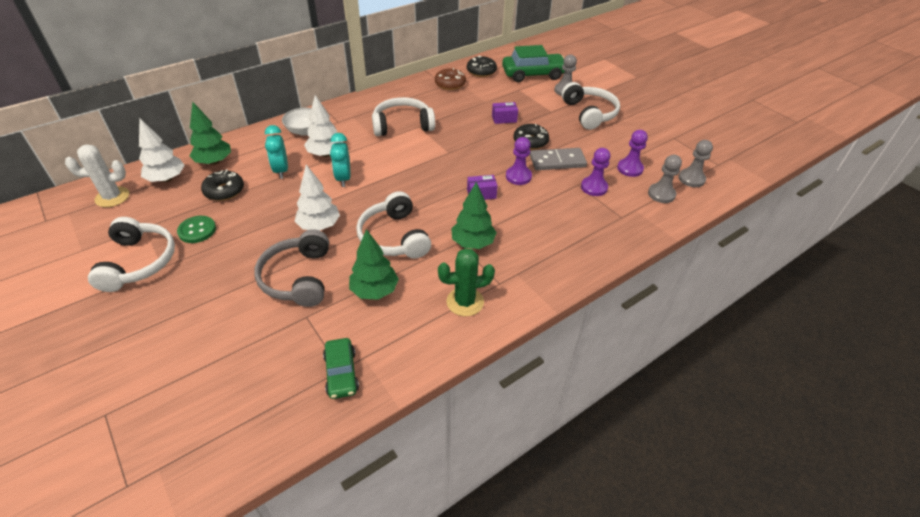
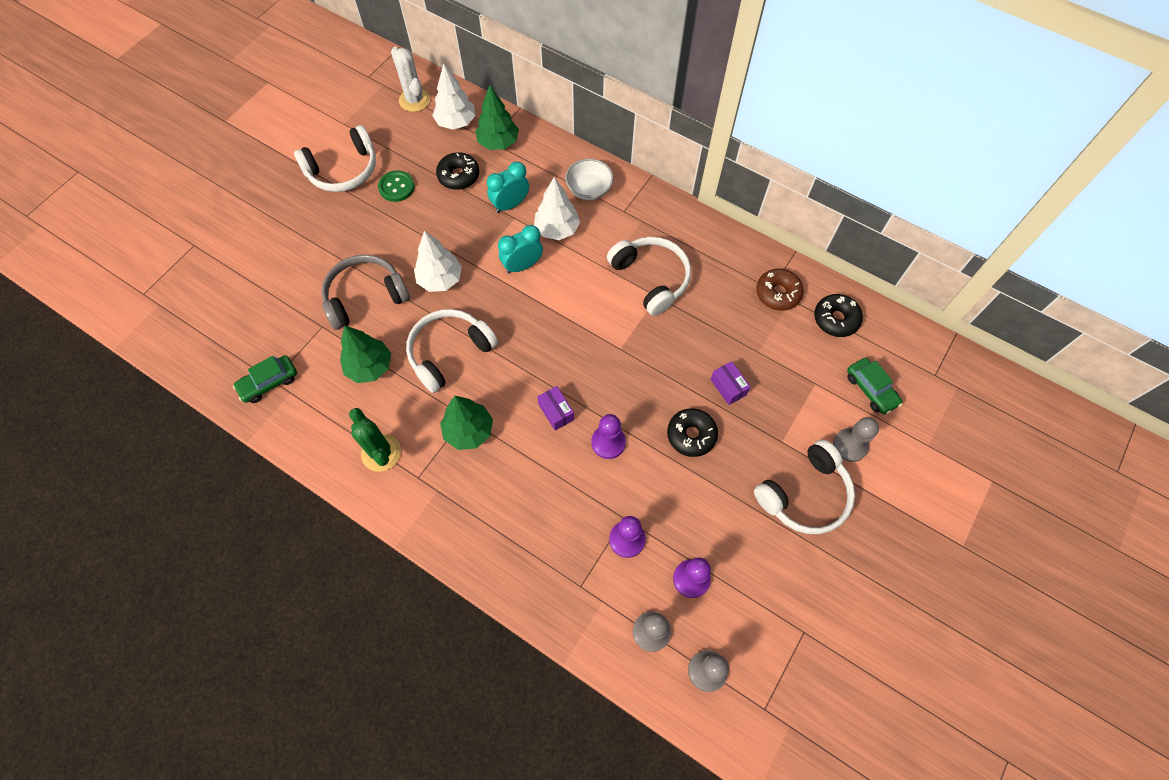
camera: 70 degrees right, 20 degrees up
(533, 74) = (871, 389): green car -> green car, size x0.59
(557, 161) = (662, 480): grey domino -> none

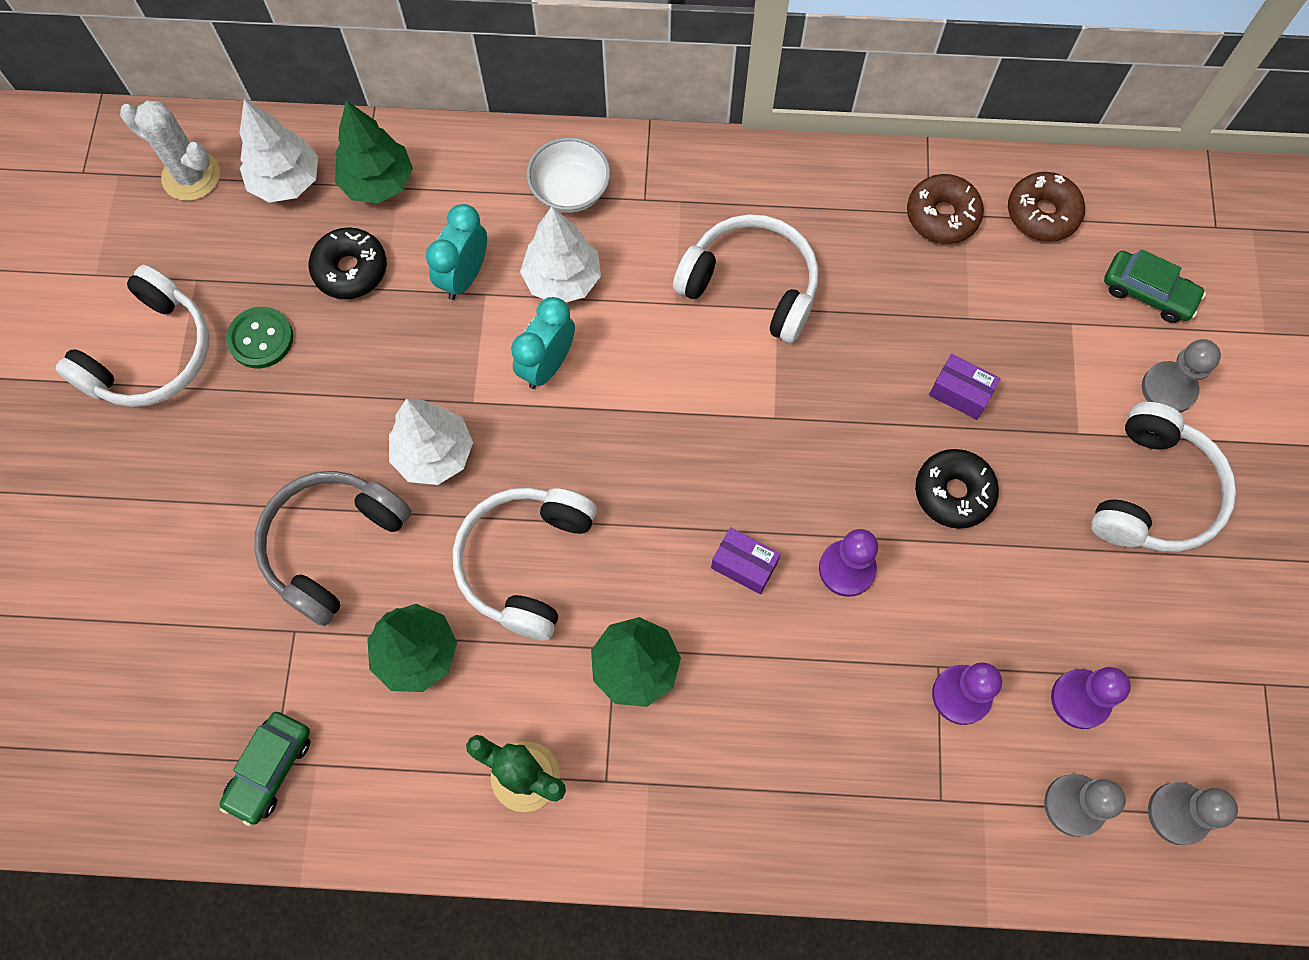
camera: 30 degrees left, 5 degrees up
(835, 319) = (1042, 213): black donut -> brown donut

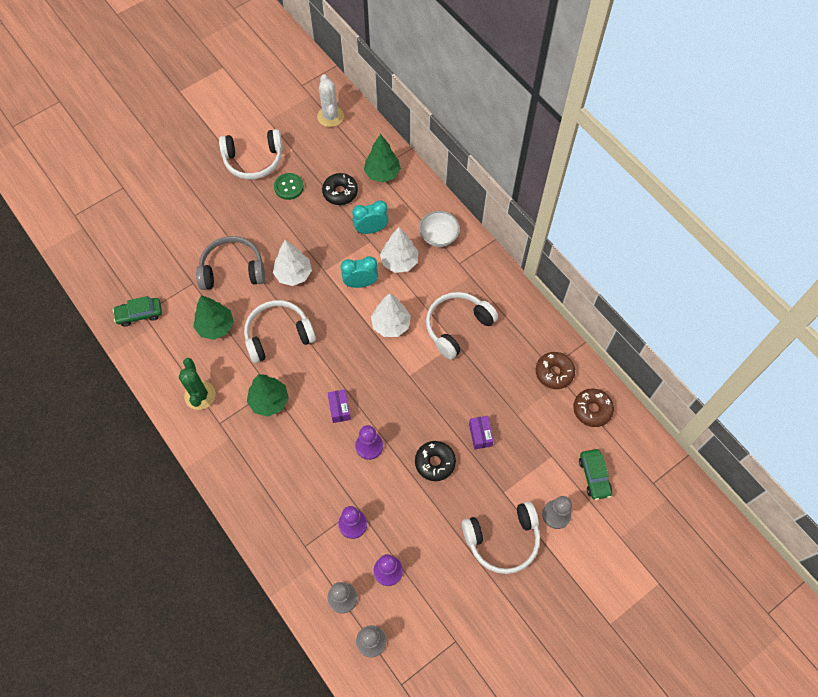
camera: 50 degrees right, 5 degrees down
(286, 181) = (355, 146): white tree -> white tree (391, 325)
(751, 285) = (457, 326): white headphones -> white headphones turned 120 degrees counterclockwise

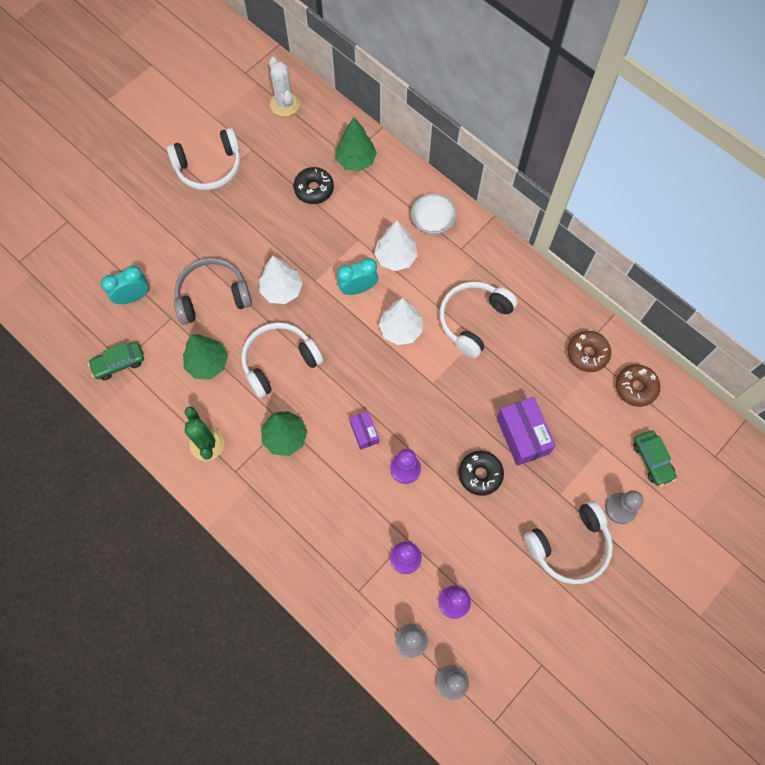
camera: 10 degrees left, 5 degrees up
(289, 187) = (255, 192): green button -> none
(371, 229) = (357, 226): turquoise clock -> turquoise clock (133, 297)
(480, 435) = (522, 435): purple box -> purple box, size x1.78

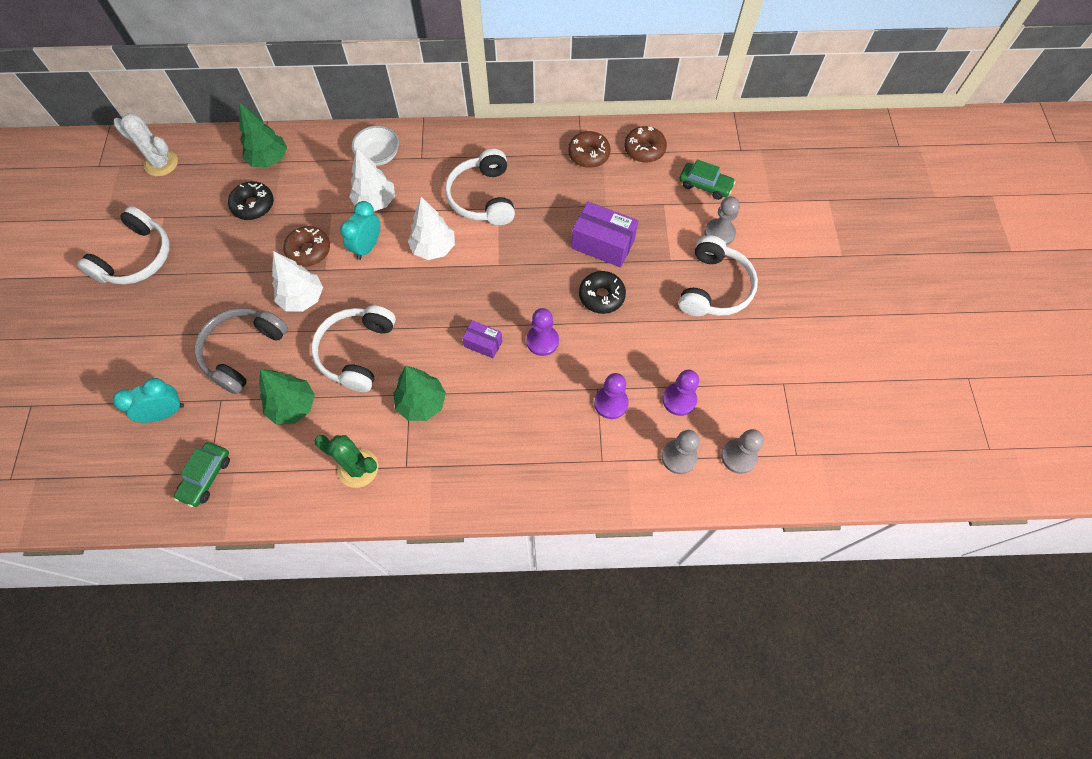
camera: 45 degrees left, 5 degrees down
(133, 297) = (165, 413): turquoise clock -> turquoise clock turned 45 degrees clockwise
(318, 257) = (309, 251): none -> brown donut

